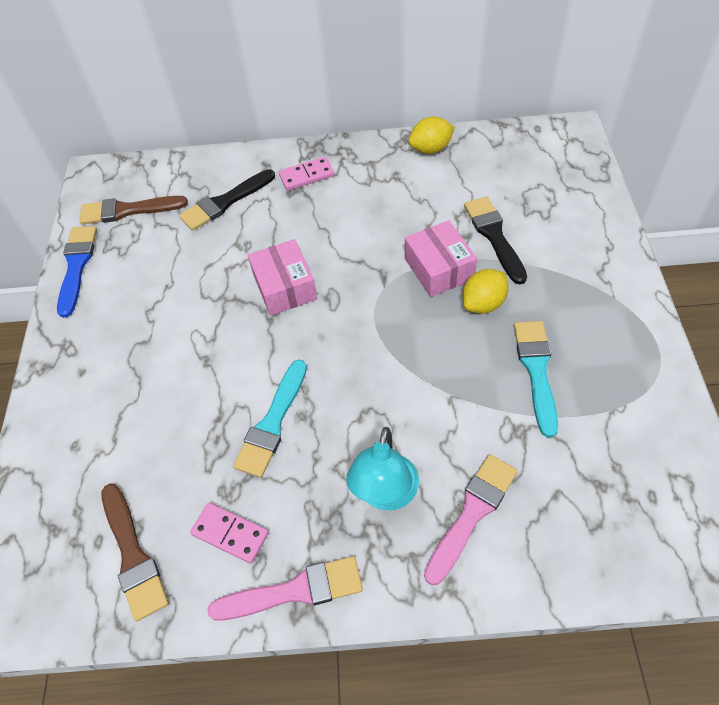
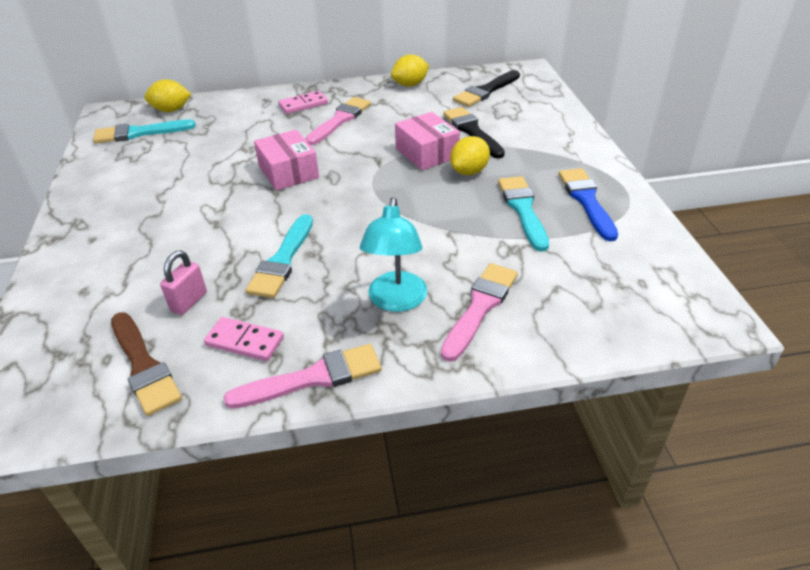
camera: 10 degrees left, 15 degrees down
(77, 266) = (89, 170): blue brush -> blue brush (586, 201)
(128, 210) = (139, 133): brown brush -> turquoise brush
(162, 175) = (171, 110): none -> yellow lemon
(177, 472) = (189, 302): none -> pink padlock
(225, 202) = (230, 124): black brush -> black brush (486, 91)
(346, 205) = (340, 120): none -> pink brush

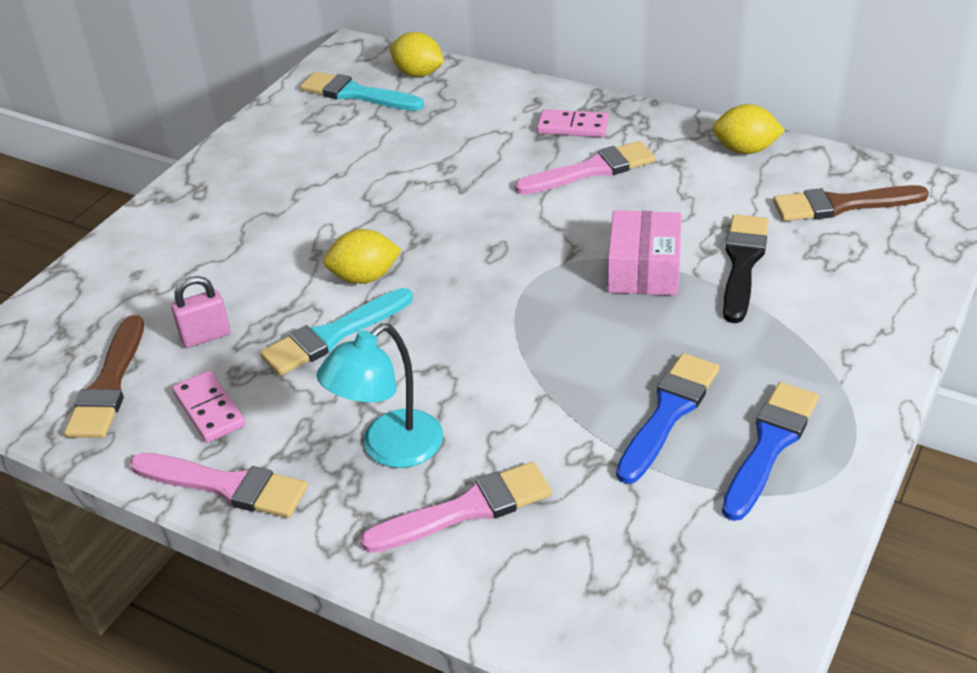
camera: 40 degrees right, 0 degrees up
(288, 172) = (454, 221): pink box -> none
(469, 171) = (666, 323): yellow lemon -> yellow lemon (364, 277)
(486, 91) = (842, 205): black brush -> brown brush
(523, 209) = (668, 413): turquoise brush -> blue brush

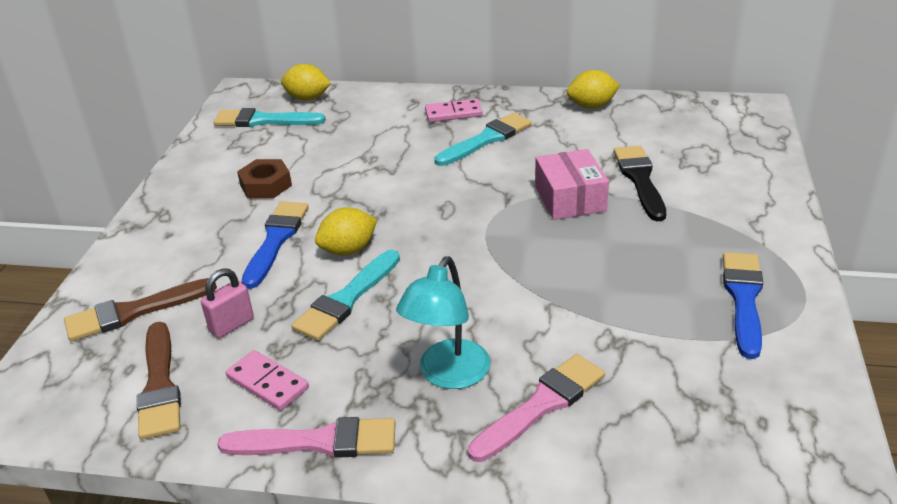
camera: 20 degrees left, 5 degrees down
(319, 178) = (266, 185): none -> brown nut
(591, 170) = (486, 139): pink brush -> turquoise brush
(668, 413) = (654, 294): blue brush -> blue brush (276, 240)
(842, 205) = (684, 128): brown brush -> brown brush (134, 312)

